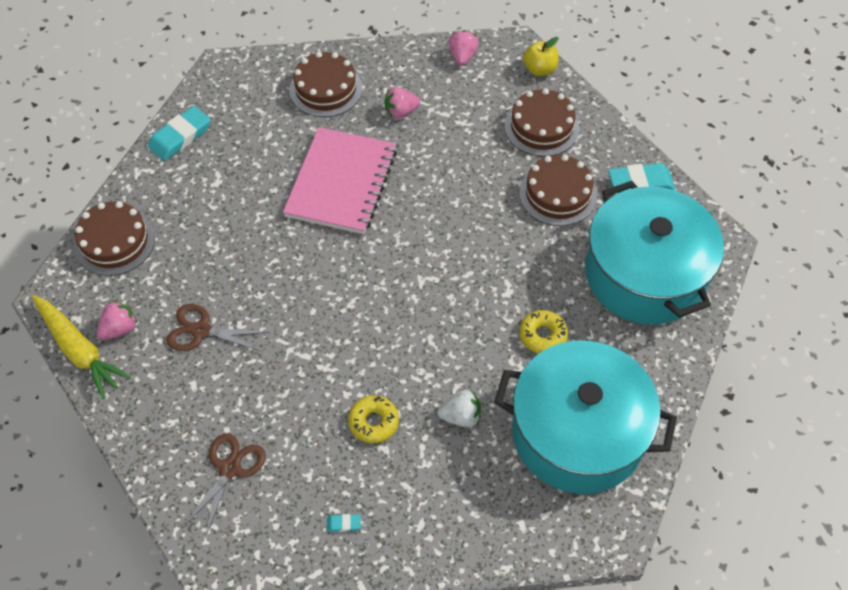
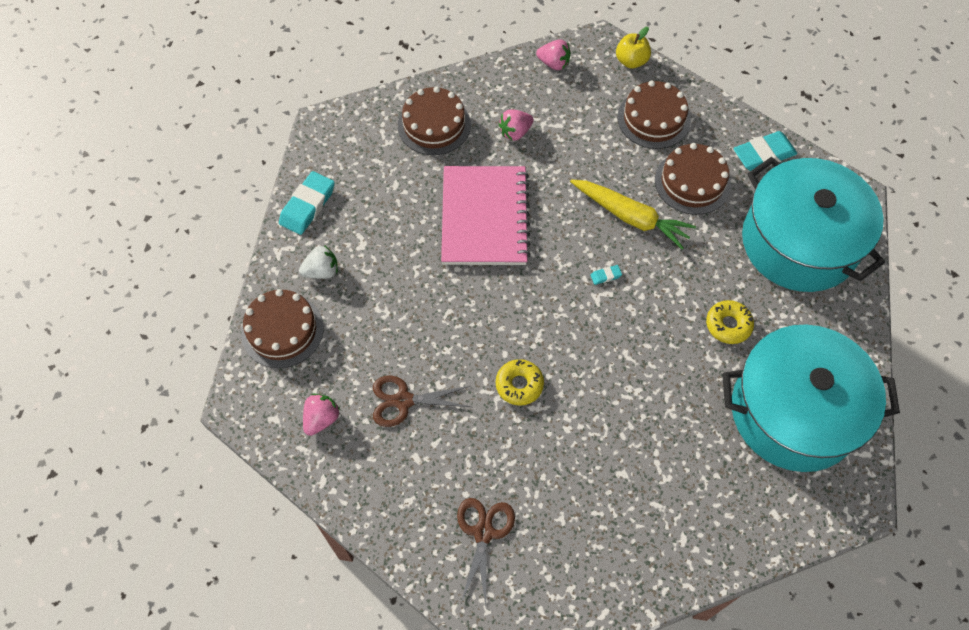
camera: 15 degrees left, 5 degrees up
(79, 350) = (289, 451): yellow carrot -> yellow carrot (630, 217)
(344, 524) = (612, 558): turquoise eraser -> turquoise eraser (605, 276)
(373, 422) = (603, 450): yellow donut -> yellow donut (519, 385)
(461, 416) = (682, 423): white strawberry -> white strawberry (322, 271)
(462, 57) = (554, 63): pink strawberry -> pink strawberry turned 120 degrees clockwise

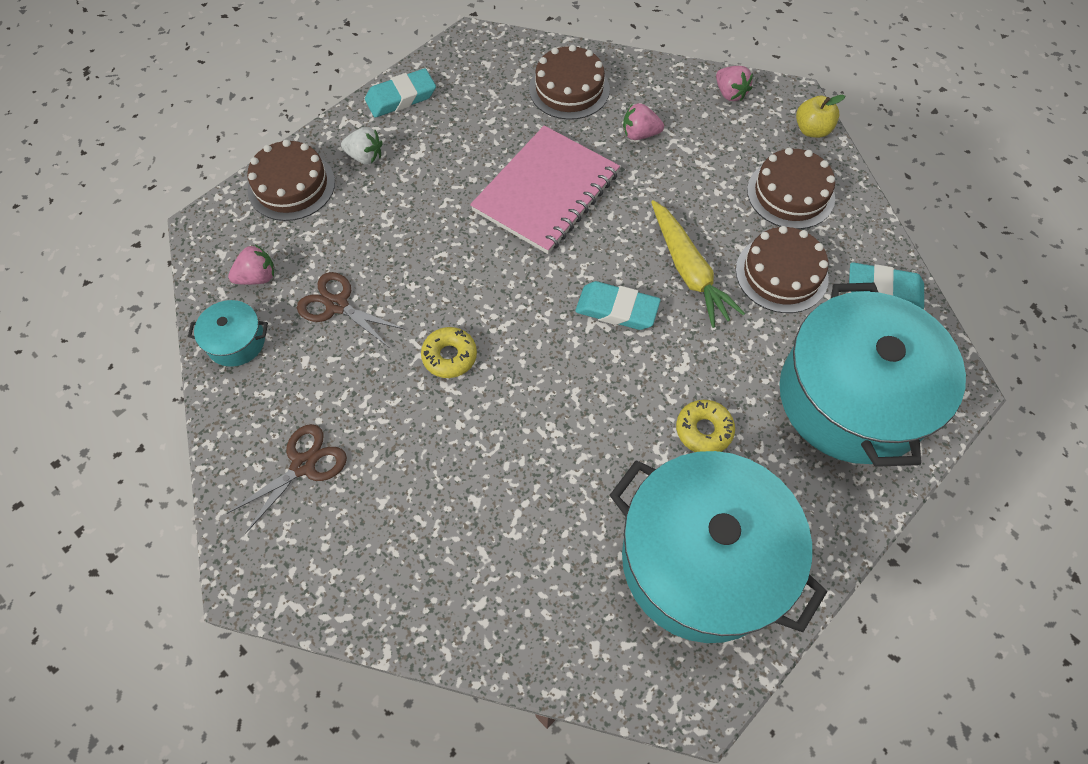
camera: 35 degrees right, 0 degrees up
(350, 478) = (236, 341): none -> turquoise pot
(605, 276) = (617, 309): turquoise eraser -> turquoise eraser, size x2.29

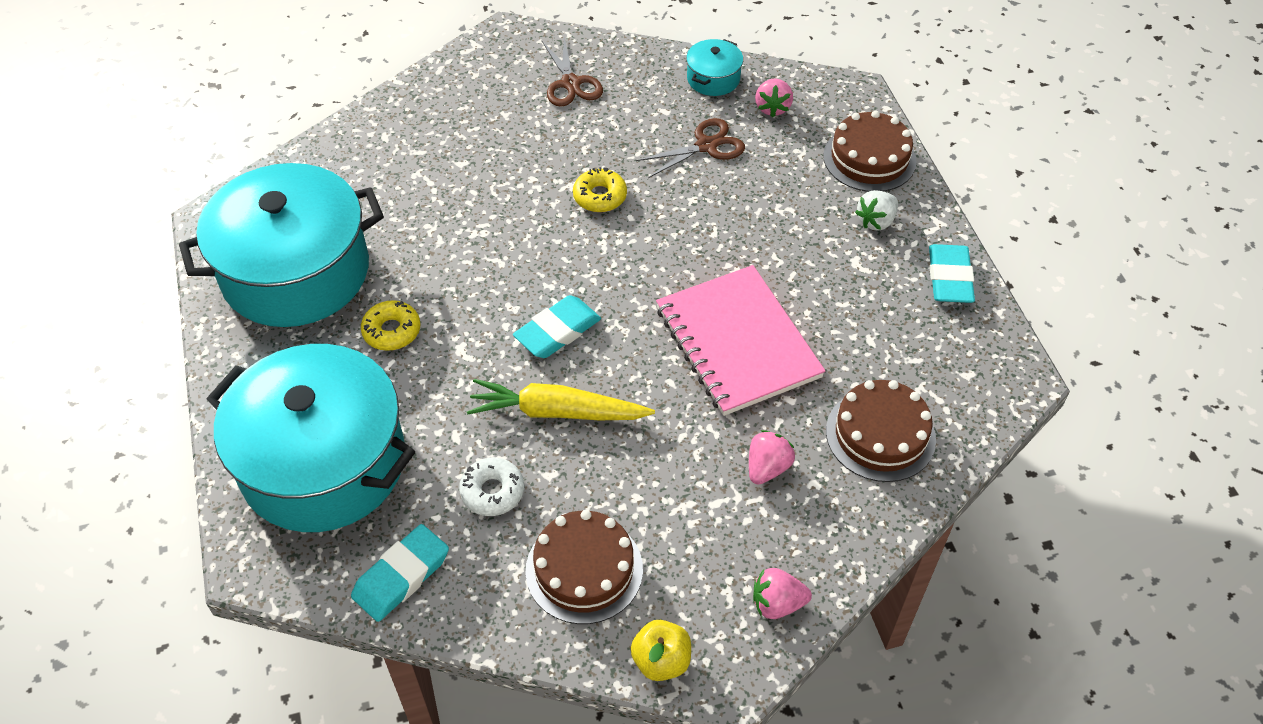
camera: 120 degrees right, 10 degrees down
(781, 274) = (492, 491): brown cake -> white donut

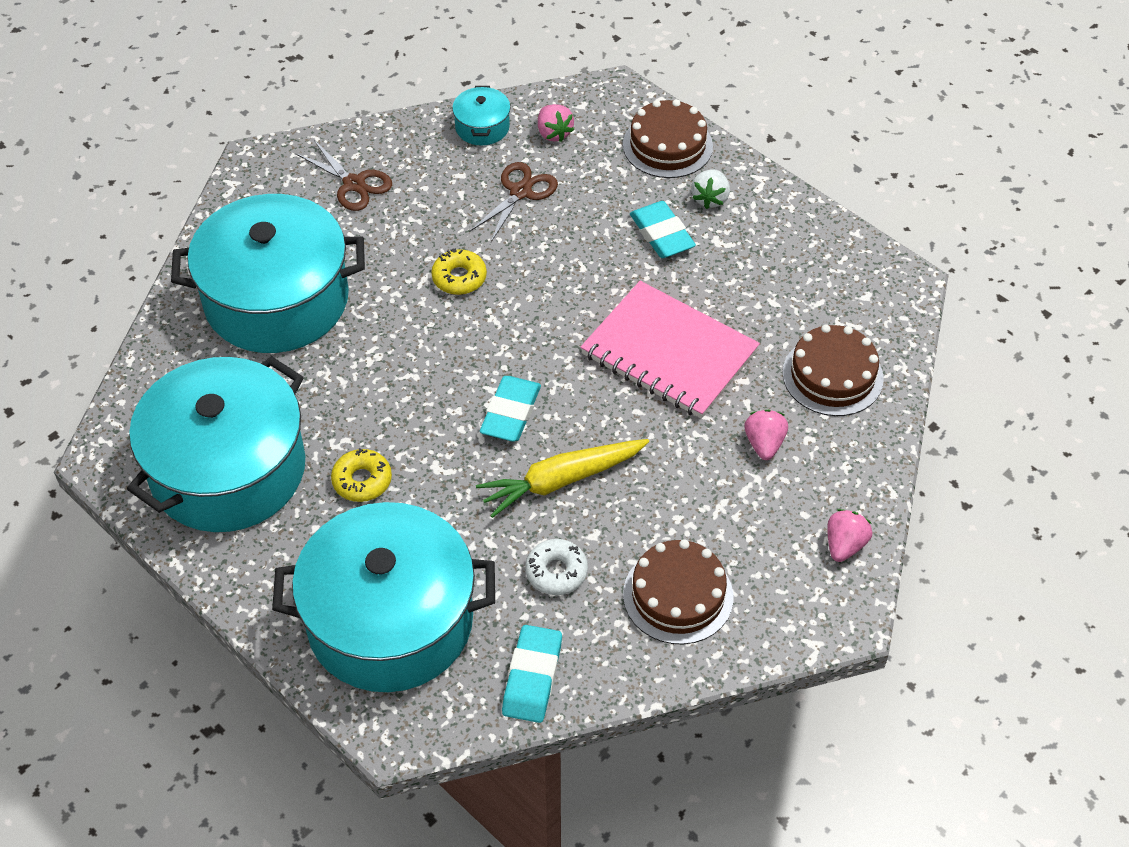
camera: 30 degrees left, 0 degrees up
(438, 151) = (276, 299): none -> turquoise pot
(661, 661) = (788, 633): yellow apple -> none
(777, 603) = (844, 545): pink strawberry -> pink strawberry turned 150 degrees clockwise
(949, 278) = (801, 222): turquoise eraser -> turquoise eraser (662, 234)

